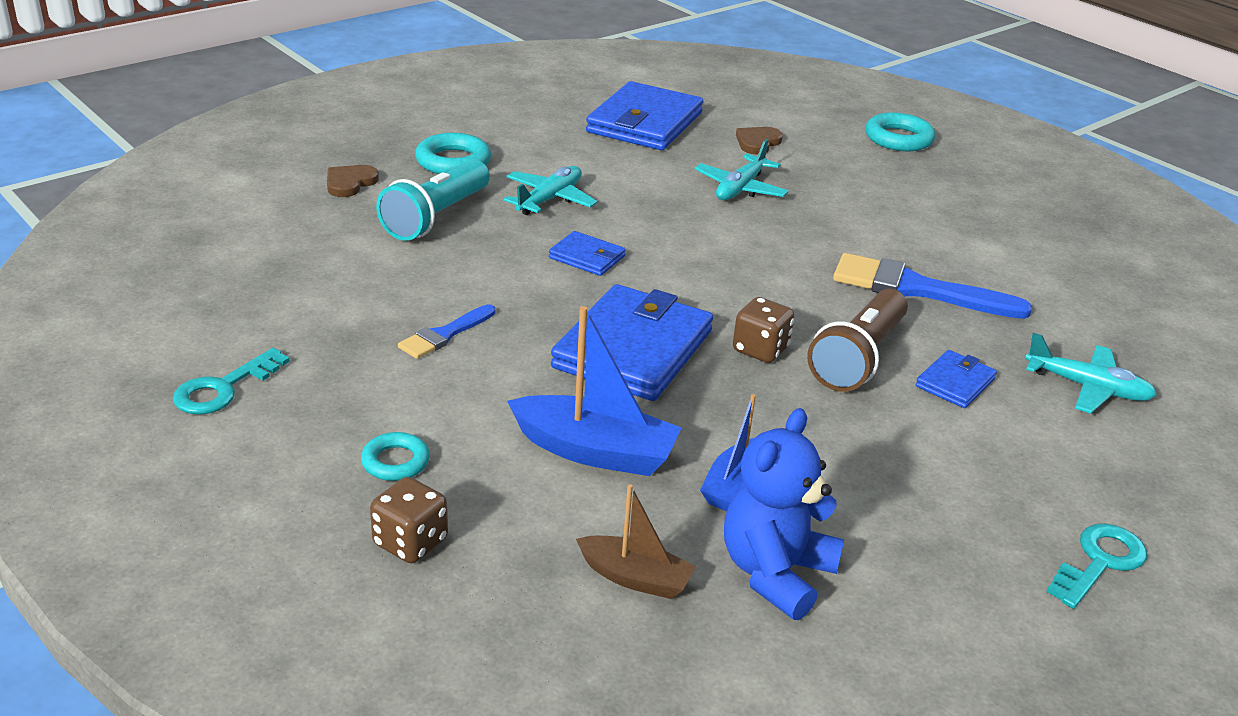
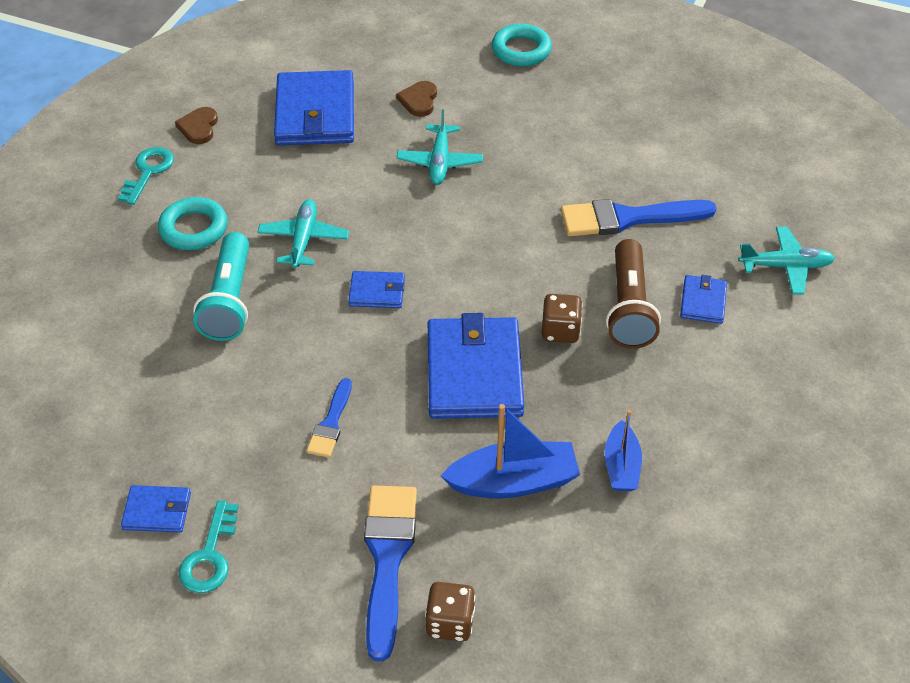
camera: 25 degrees left, 15 degrees up
(211, 337) = (157, 511): none -> blue wallet
(350, 183) = (128, 292): brown heart -> brown heart (199, 127)
(395, 462) = (387, 560): turquoise ring -> blue brush
(635, 578) = (610, 575): brown boat -> none
(775, 573) = (690, 526): blue teddy bear -> none
(1099, 562) = (866, 419): turquoise key -> turquoise key (148, 172)

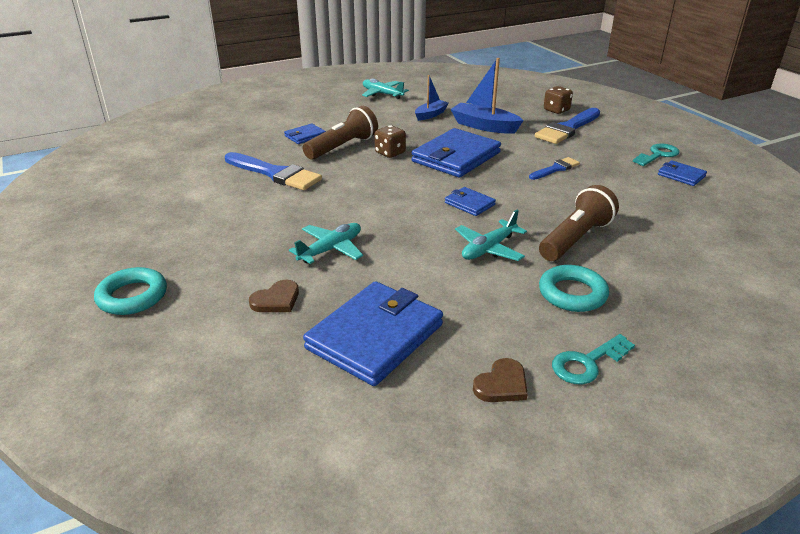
camera: 140 degrees left, 15 degrees down
(230, 300) = (575, 239): turquoise flashlight -> brown flashlight
(786, 266) = (244, 131): turquoise plane -> turquoise plane (382, 94)

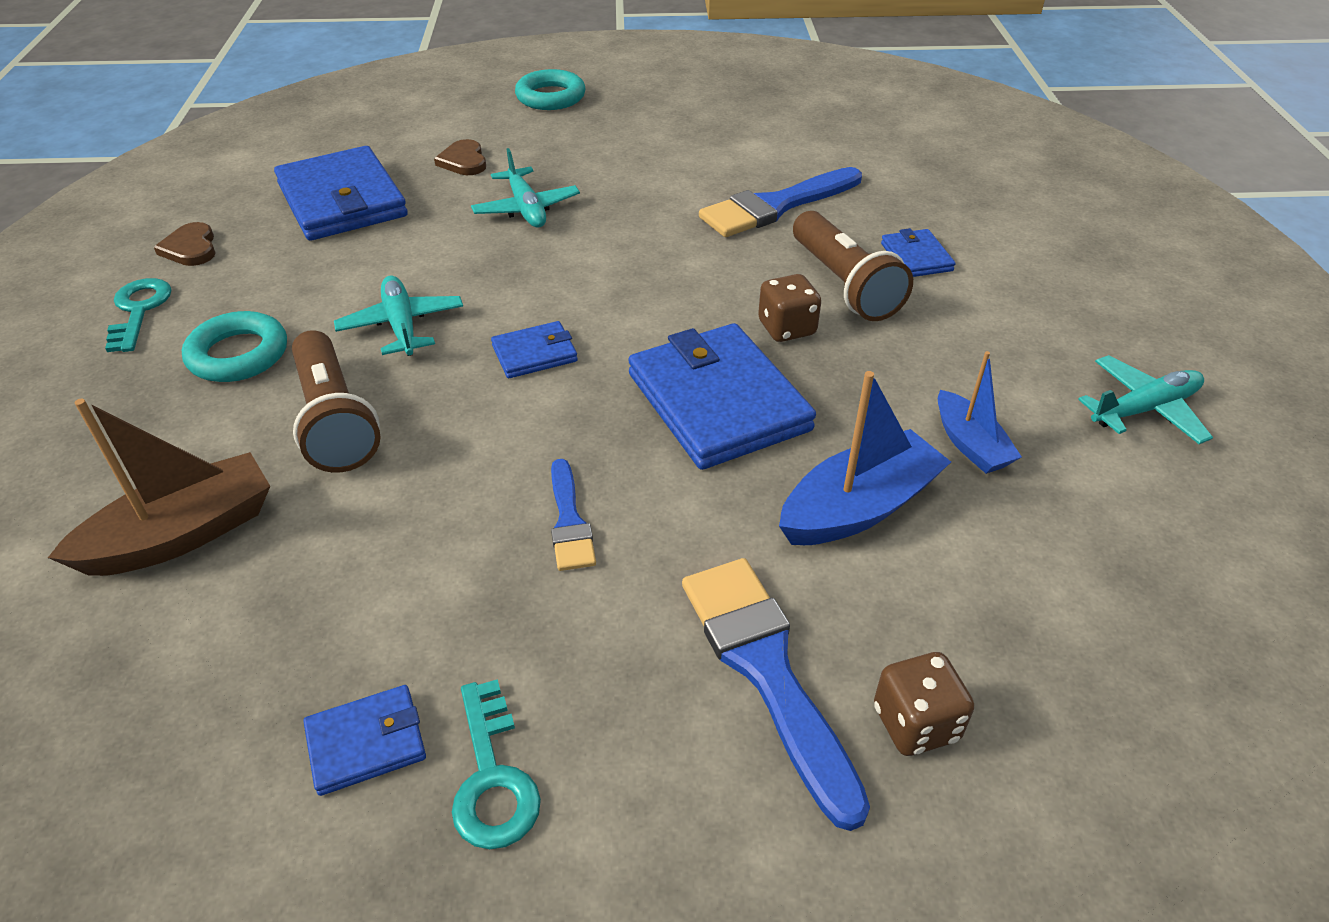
camera: 115 degrees right, 10 degrees up
(681, 247) = (182, 534): none -> brown boat

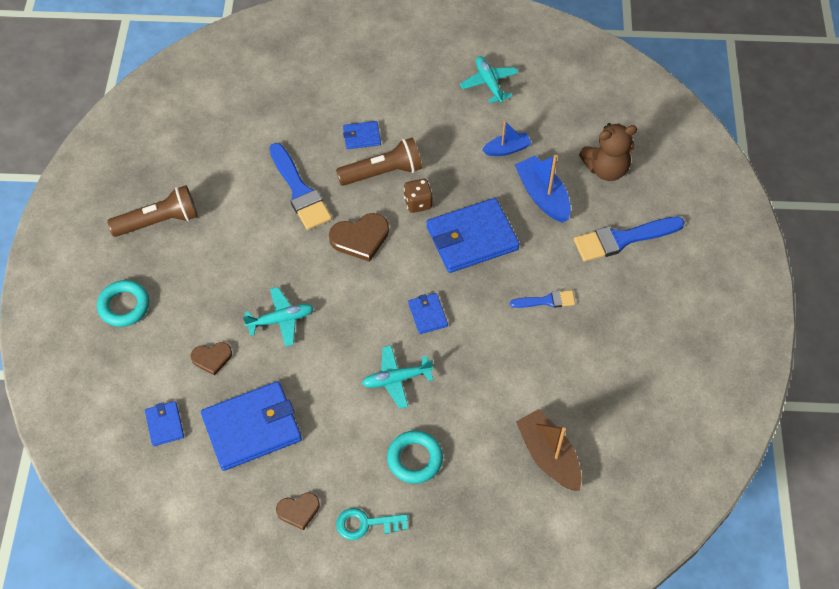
camera: 85 degrees left, 15 degrees up
(335, 420) = (473, 402): brown flashlight -> brown flashlight (159, 221)
(366, 742) = (654, 368): blue wallet -> blue wallet (164, 424)
(492, 777) = (667, 326): turquoise key -> none
(693, 270) = (360, 238): none -> brown heart
(915, 723) = (644, 199): brown dice -> none
(986, 632) = (606, 169): none -> brown teddy bear

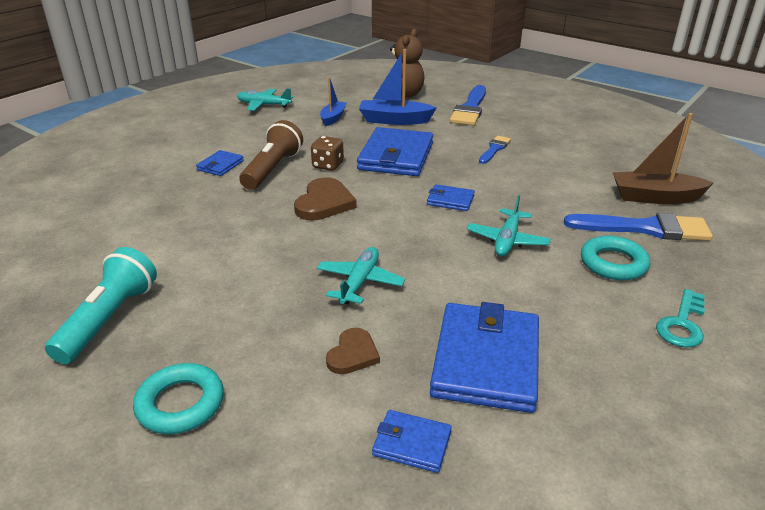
camera: 55 degrees left, 25 degrees down
(159, 221) = (109, 319): brown flashlight -> turquoise flashlight
(298, 510) = (636, 369): brown heart -> none
(299, 190) = (223, 214): blue brush -> blue brush (644, 228)

